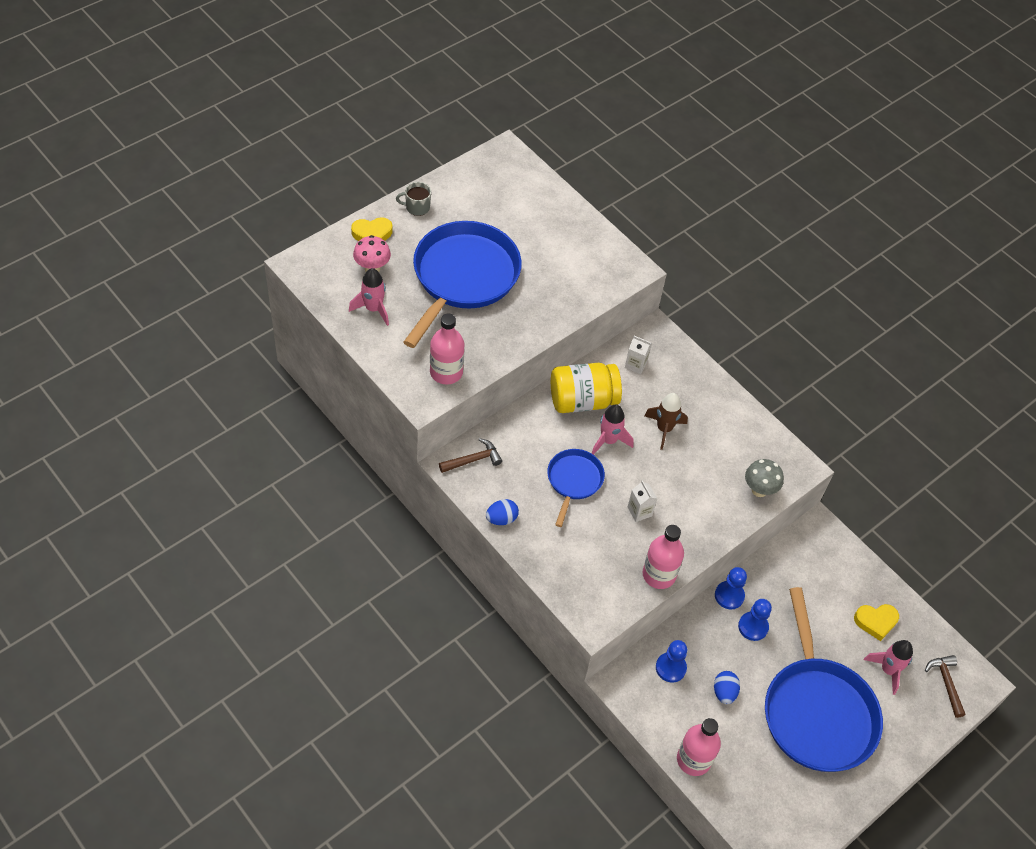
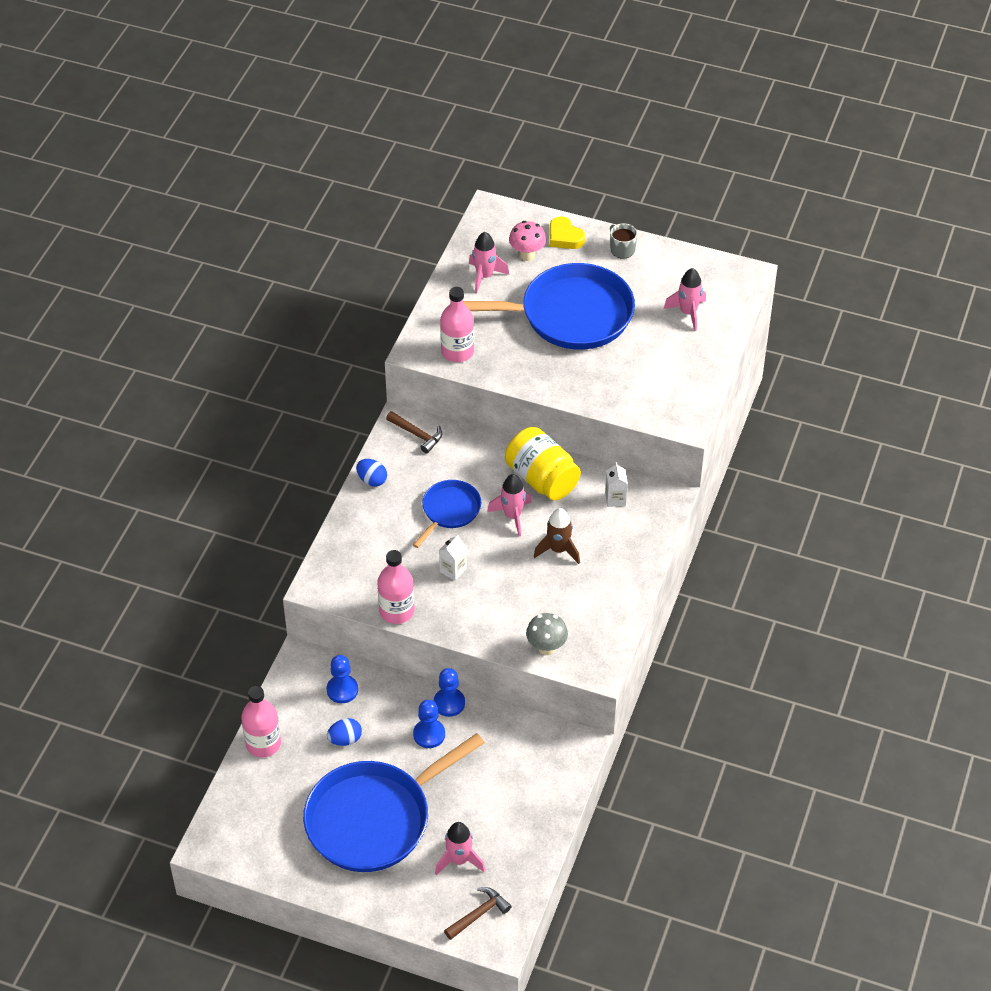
camera: 65 degrees right, 5 degrees down
(519, 206) = (688, 313): none -> pink rocket
(574, 480) = (449, 510): blue pan -> blue pan turned 45 degrees counterclockwise
(875, 622) = (506, 830): yellow heart -> none

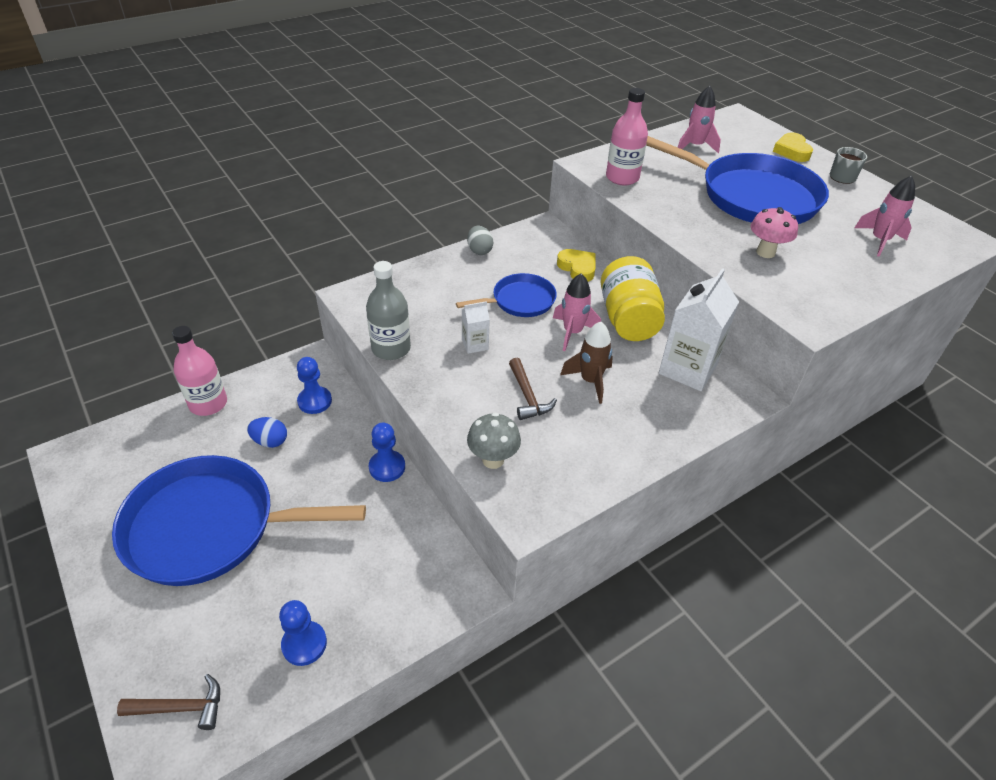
camera: 35 degrees right, 5 degrees down
(372, 480) = (479, 250): blue egg -> grey egg
(397, 611) = (391, 348): pink bottle -> grey bottle
(417, 435) = (549, 240): brown hammer -> brown hammer (528, 396)
(429, 734) = (340, 483): blue pawn -> blue pawn (304, 644)
(459, 860) = (231, 628): pink rocket -> none
(465, 451) = (577, 268): none -> yellow heart
(527, 255) = (746, 149): pink mushroom -> pink mushroom (765, 252)
(615, 499) = (687, 369): white carton -> white carton, size x2.03

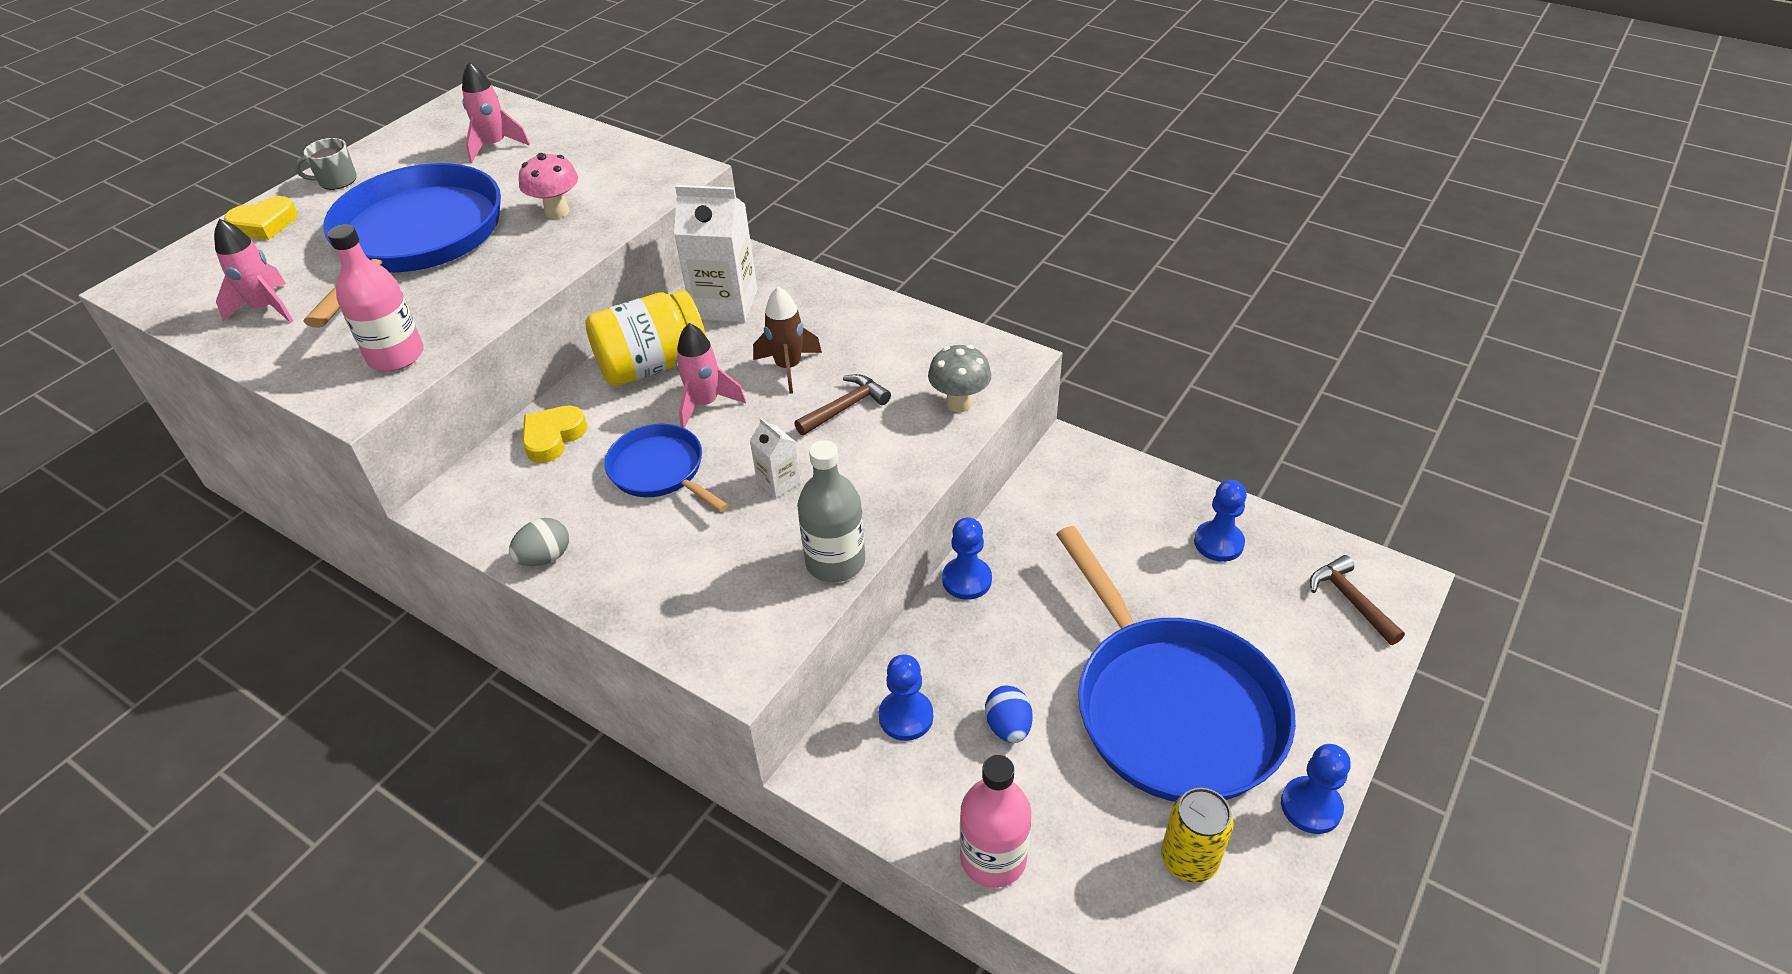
camera: 110 degrees left, 0 degrees up
(89, 561) = (1311, 806): none -> blue pawn
(127, 482) = (1189, 859): none -> yellow can

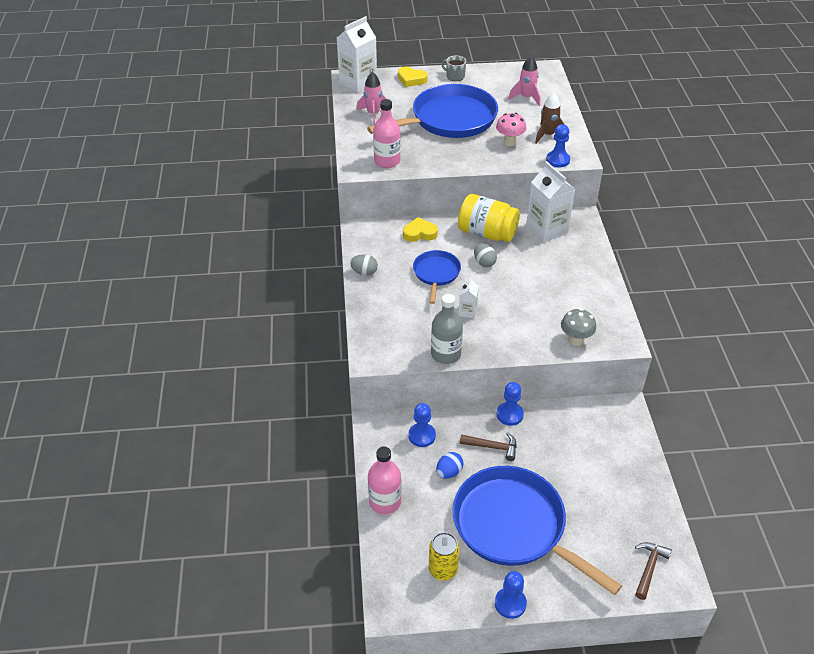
camera: 50 degrees right, 0 degrees up
(165, 282) = (358, 82): none -> white carton
(705, 404) = (484, 262): pink rocket -> grey egg
(788, 367) = (533, 273): brown rocket -> brown rocket (548, 135)
(845, 407) = (531, 305): brown hammer -> brown hammer (493, 447)
(1172, 709) = (513, 526): blue pan -> blue pan turned 105 degrees clockwise
(1218, 543) = (629, 496): blue pawn -> blue pawn (558, 160)

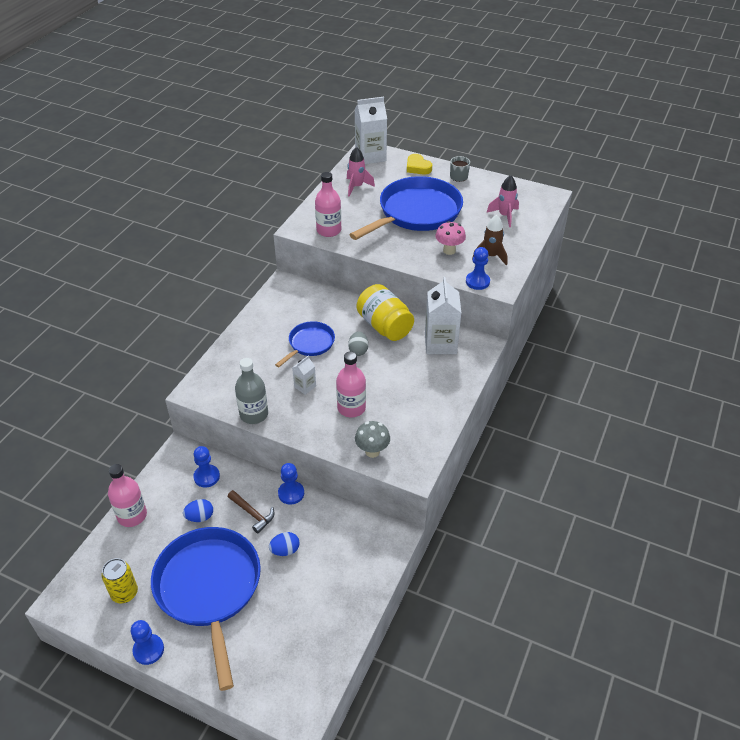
camera: 30 degrees right, 0 degrees up
(364, 272) = (254, 319): grey egg -> none
(419, 233) = (328, 304): yellow heart -> none
(449, 119) = (416, 212): blue pan -> blue pan turned 45 degrees counterclockwise
(524, 312) = (351, 408): none -> pink bottle
(548, 463) = (285, 550): none -> blue egg
(649, 568) = (286, 686): brown hammer -> none

